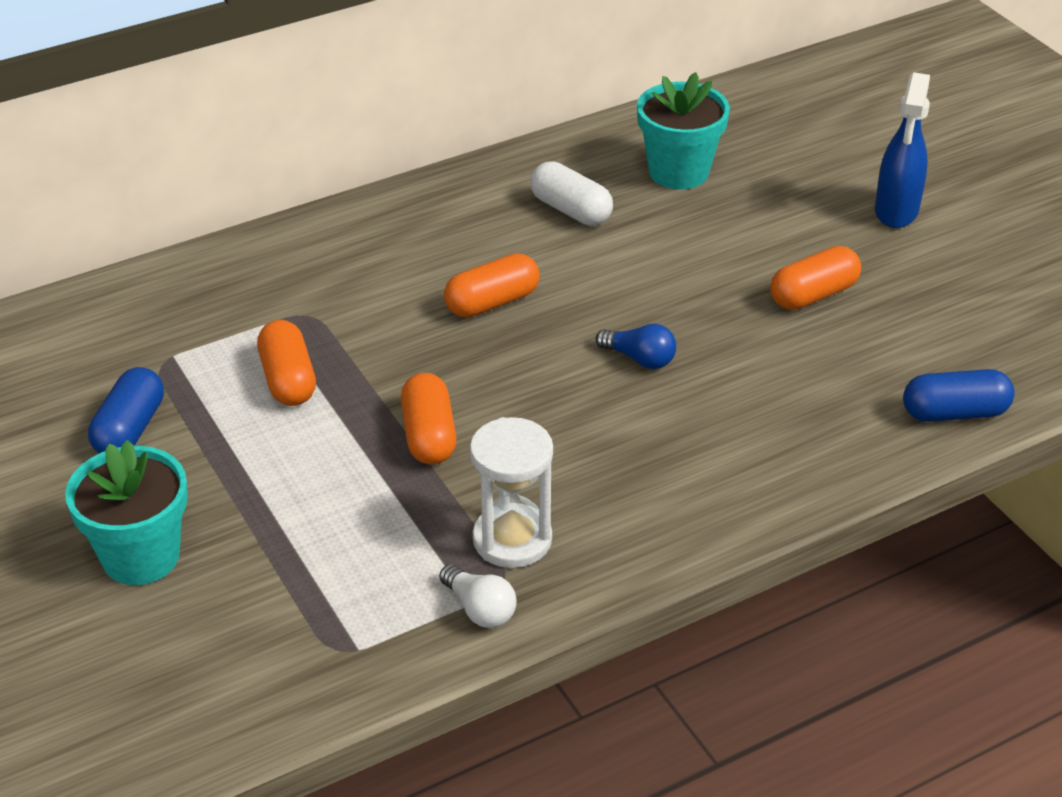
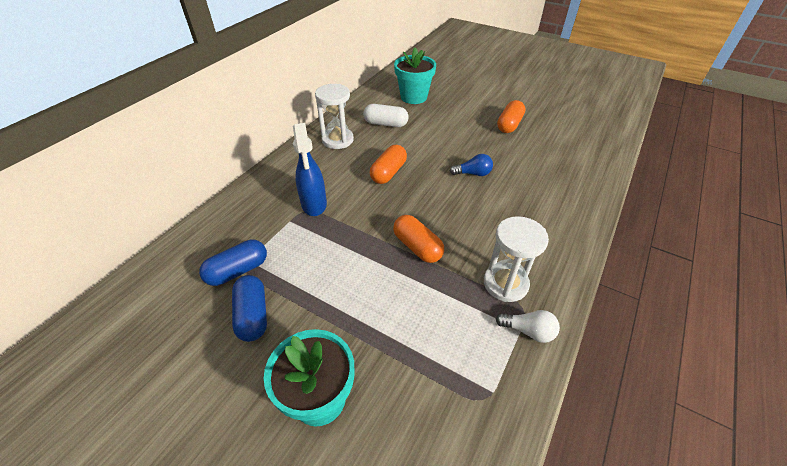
camera: 30 degrees left, 5 degrees up
(288, 380) = (322, 247): orange capsule -> none
(456, 212) = (337, 140): none -> white hourglass
(896, 211) = (504, 87): blue spray bottle -> blue spray bottle (314, 205)
(954, 413) = (605, 150): blue capsule -> blue capsule (238, 271)

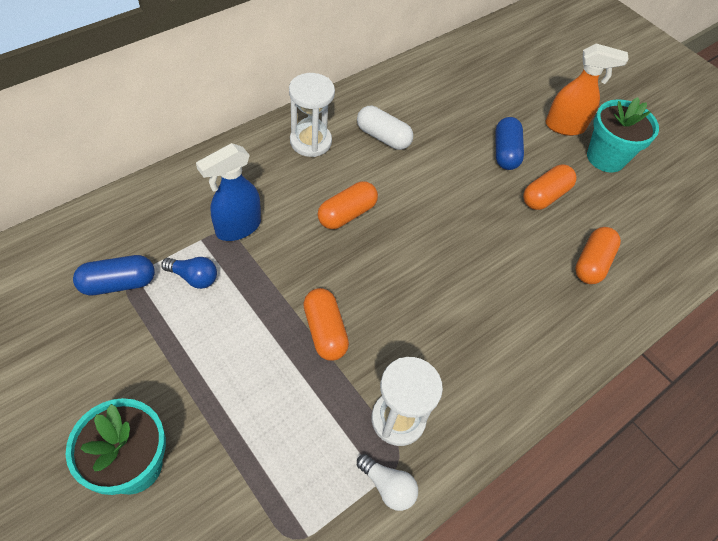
camera: 15 degrees right, 10 degrees up
(253, 315) = (111, 344): blue capsule -> blue capsule (505, 152)
(314, 205) = (237, 228): blue spray bottle -> blue spray bottle turned 45 degrees clockwise
(413, 97) = (443, 105): turquoise flower pot -> turquoise flower pot (605, 157)
(473, 173) = (450, 254): blue light bulb -> blue light bulb (193, 277)
(495, 88) = (565, 127): none -> orange spray bottle
(563, 150) = (592, 263): none -> orange capsule

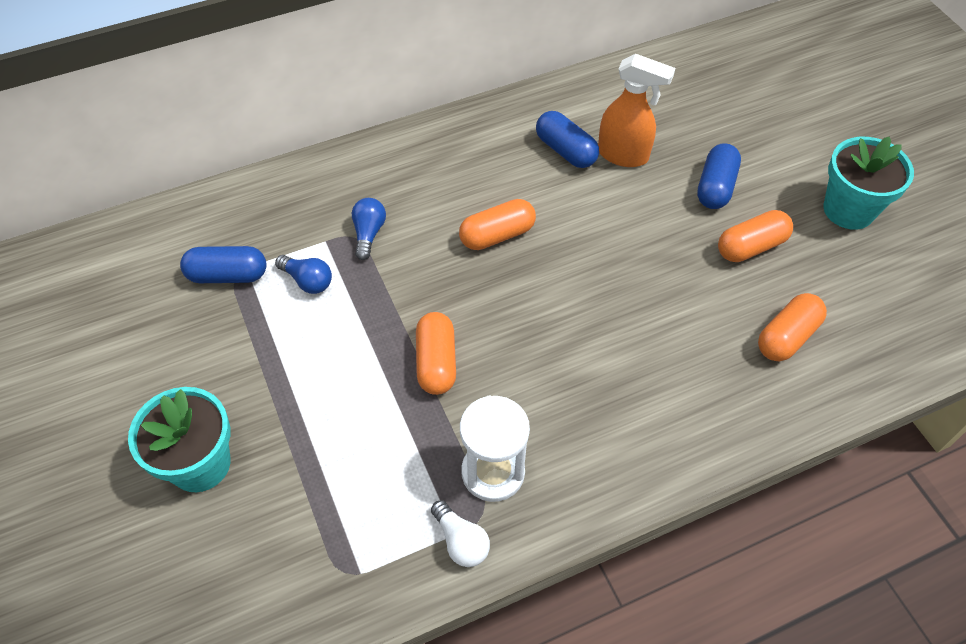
camera: 20 degrees right, 0 degrees up
(237, 228) = (368, 233): blue spray bottle -> blue light bulb
(310, 142) = (477, 146): white hourglass -> none
(383, 137) = (565, 150): white capsule -> blue capsule
(565, 127) = (805, 164): orange spray bottle -> orange spray bottle (623, 155)

